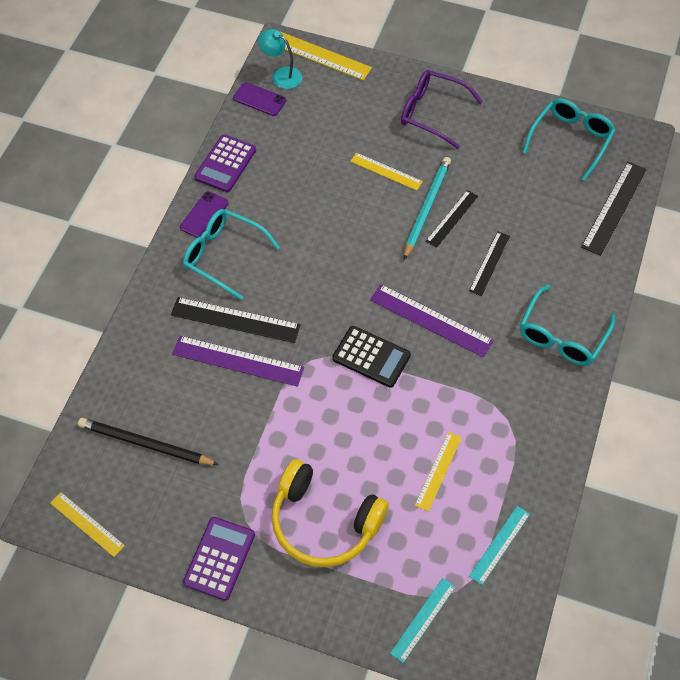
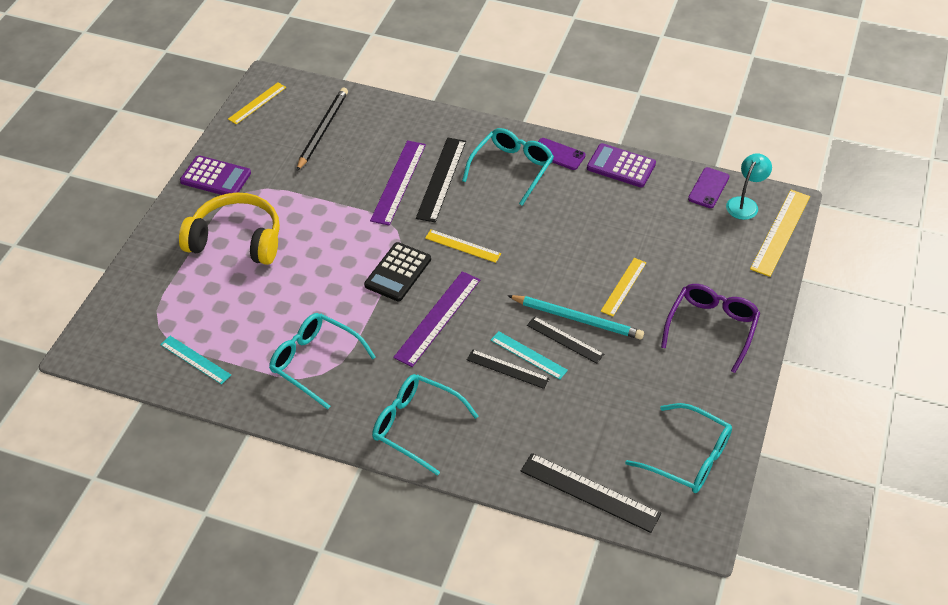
camera: 90 degrees right, 10 degrees down
(324, 522) = (236, 240): yellow headphones -> yellow headphones turned 75 degrees clockwise
(423, 619) = (138, 303): turquoise ruler -> turquoise ruler (528, 355)
(438, 471) = (274, 318): yellow ruler -> yellow ruler (462, 246)
(494, 427) = (315, 362): none -> turquoise glasses

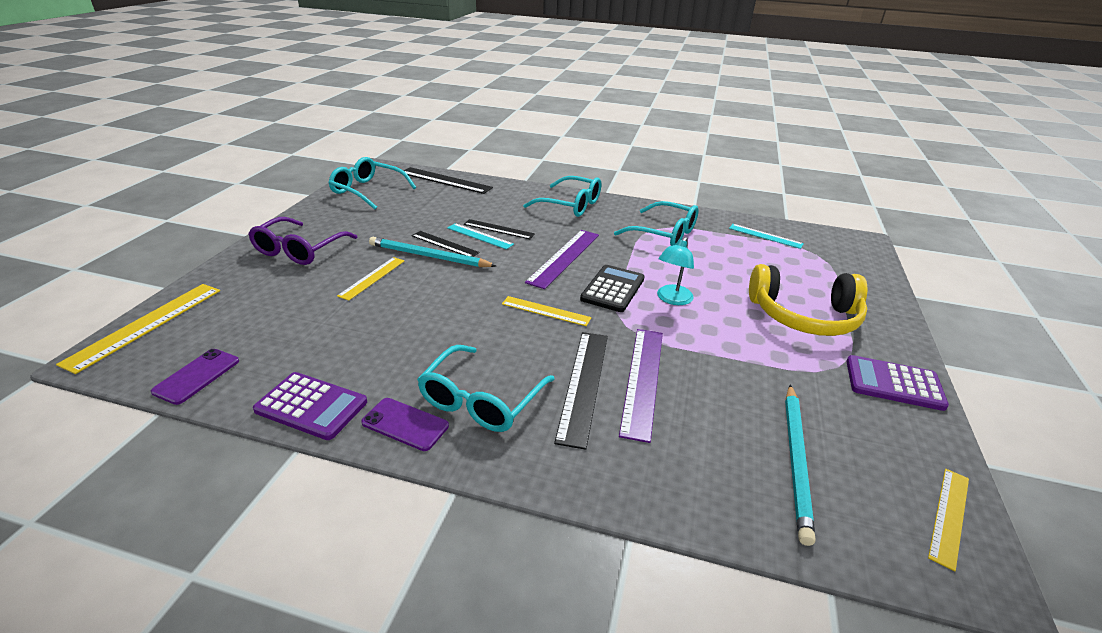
camera: 175 degrees right, 15 degrees down
(322, 130) = (796, 461): black pencil -> turquoise pencil
(745, 204) = (161, 356): turquoise lamp -> turquoise lamp (672, 299)

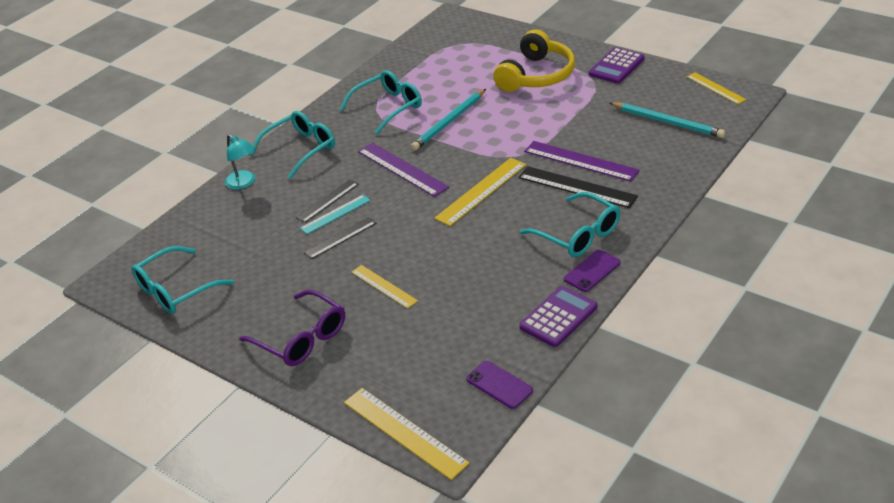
camera: 65 degrees left, 5 degrees up
(429, 256) = (360, 249): turquoise pencil -> turquoise pencil (449, 122)
(445, 180) = (184, 228): black ruler -> none
(546, 311) = (481, 191): yellow ruler -> yellow ruler, size x1.58
(612, 289) = (464, 152): black calculator -> none
(672, 299) = (491, 127): turquoise lamp -> turquoise lamp (244, 183)
(765, 236) = (419, 58): turquoise ruler -> none

